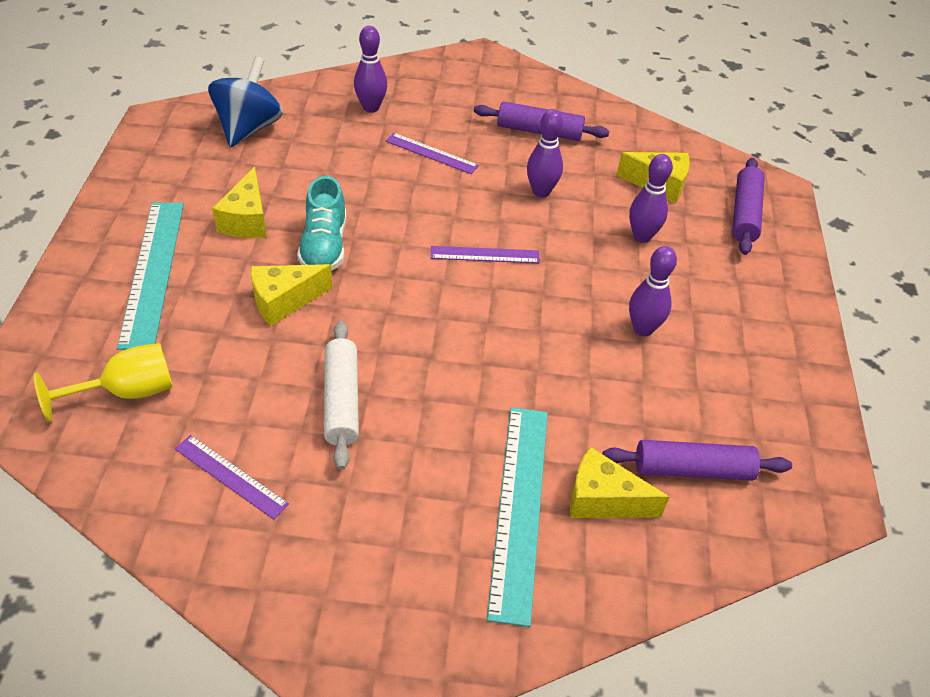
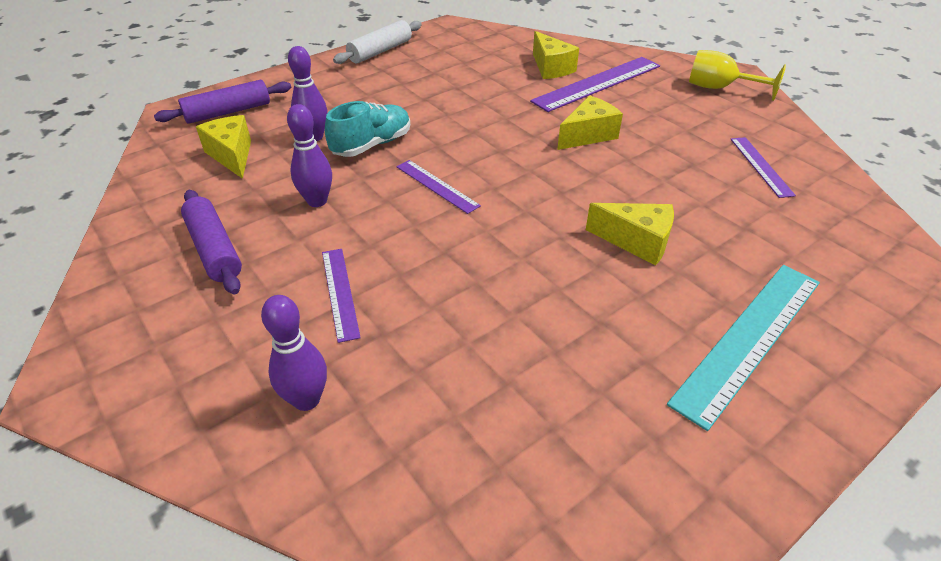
camera: 130 degrees left, 5 degrees down
(127, 392) = (821, 247): yellow goblet -> yellow goblet (719, 88)
(246, 220) = (607, 337): yellow cheese -> yellow cheese (588, 135)
(248, 128) = (488, 480): blue spinning top -> none
(324, 246) = (556, 265): turquoise shoe -> turquoise shoe (372, 145)
(341, 400) = (651, 164): white rolling pin -> white rolling pin (380, 51)
(519, 508) = (598, 83): turquoise ruler -> purple ruler
(643, 329) = (412, 102): purple bowling pin -> none
(693, 469) = (490, 56): purple rolling pin -> none

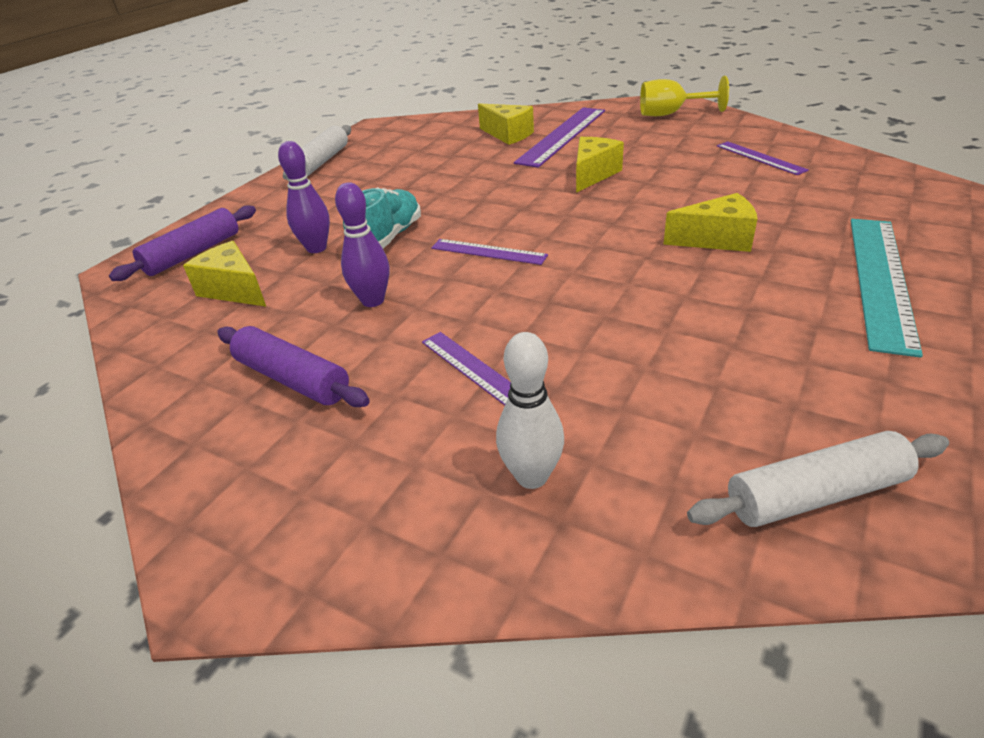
camera: 20 degrees left, 5 degrees down
(306, 400) = (532, 476): purple bowling pin -> white bowling pin
(496, 511) = (815, 494): none -> white rolling pin

